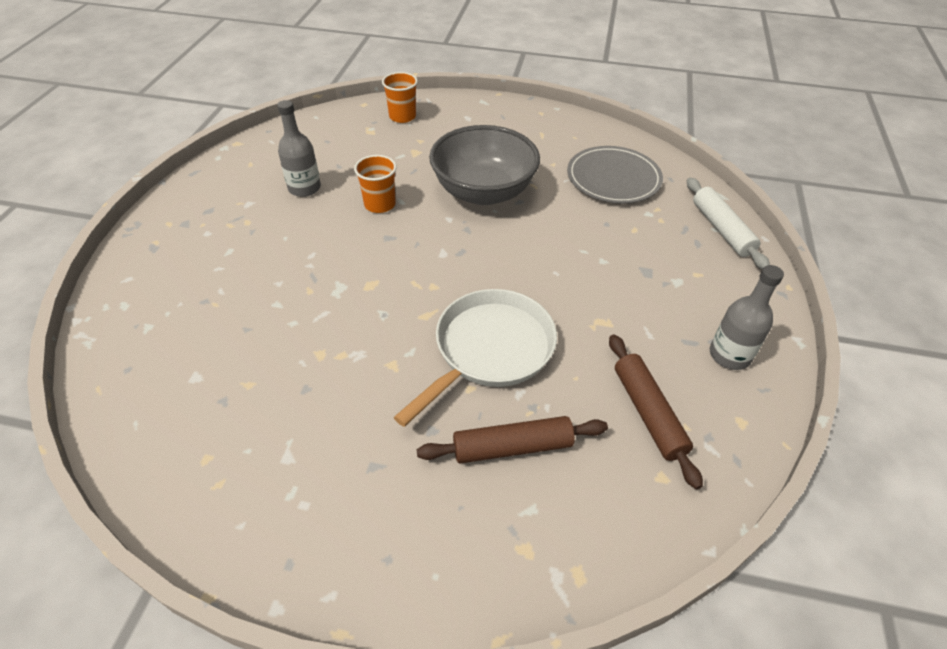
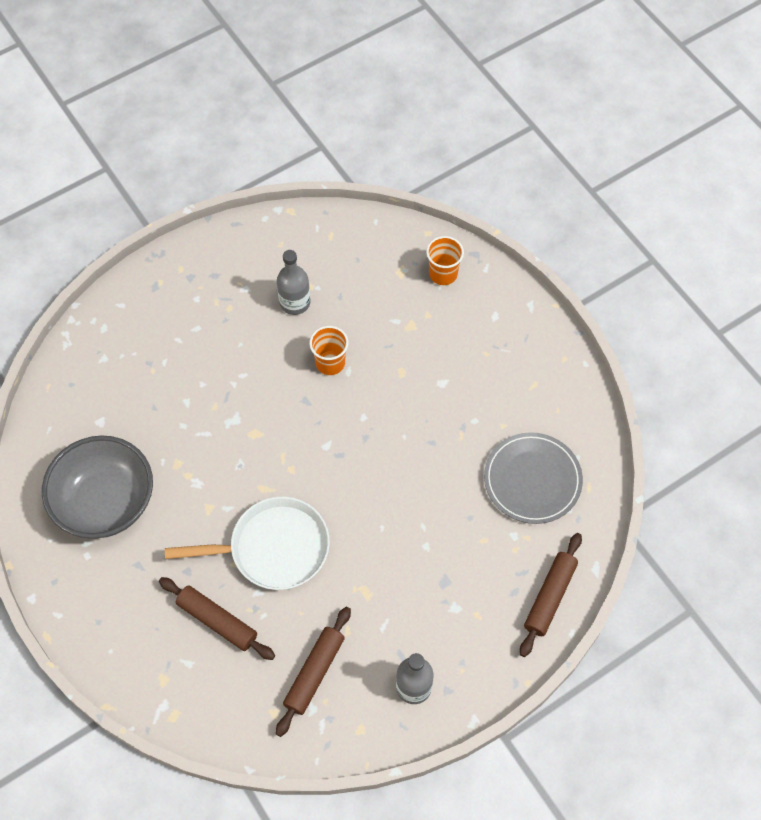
camera: 45 degrees right, 15 degrees up
(483, 192) = (416, 411): grey bowl -> grey bowl (105, 502)
(722, 229) = (550, 597): white rolling pin -> brown rolling pin

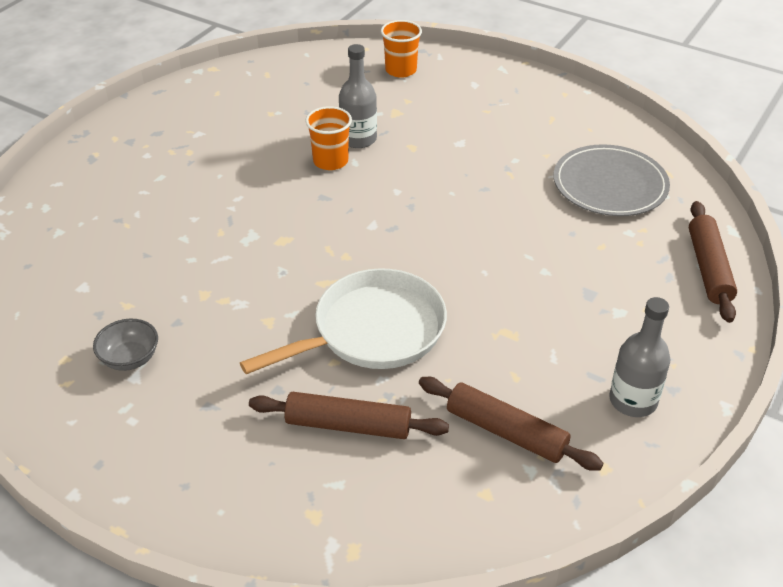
camera: 25 degrees left, 20 degrees down
(105, 502) = (130, 358): grey bowl -> grey bowl, size x0.42
(295, 302) = (261, 128): grey bottle -> grey bottle (358, 139)
(314, 673) = (506, 432): brown rolling pin -> brown rolling pin turned 60 degrees counterclockwise

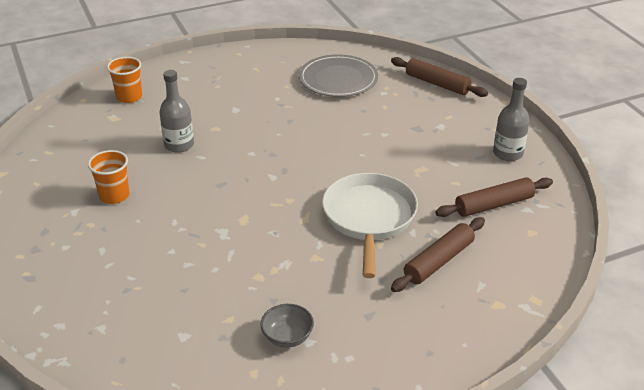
camera: 55 degrees left, 5 degrees down
(330, 161) = (187, 166): orange cup -> orange cup (114, 196)

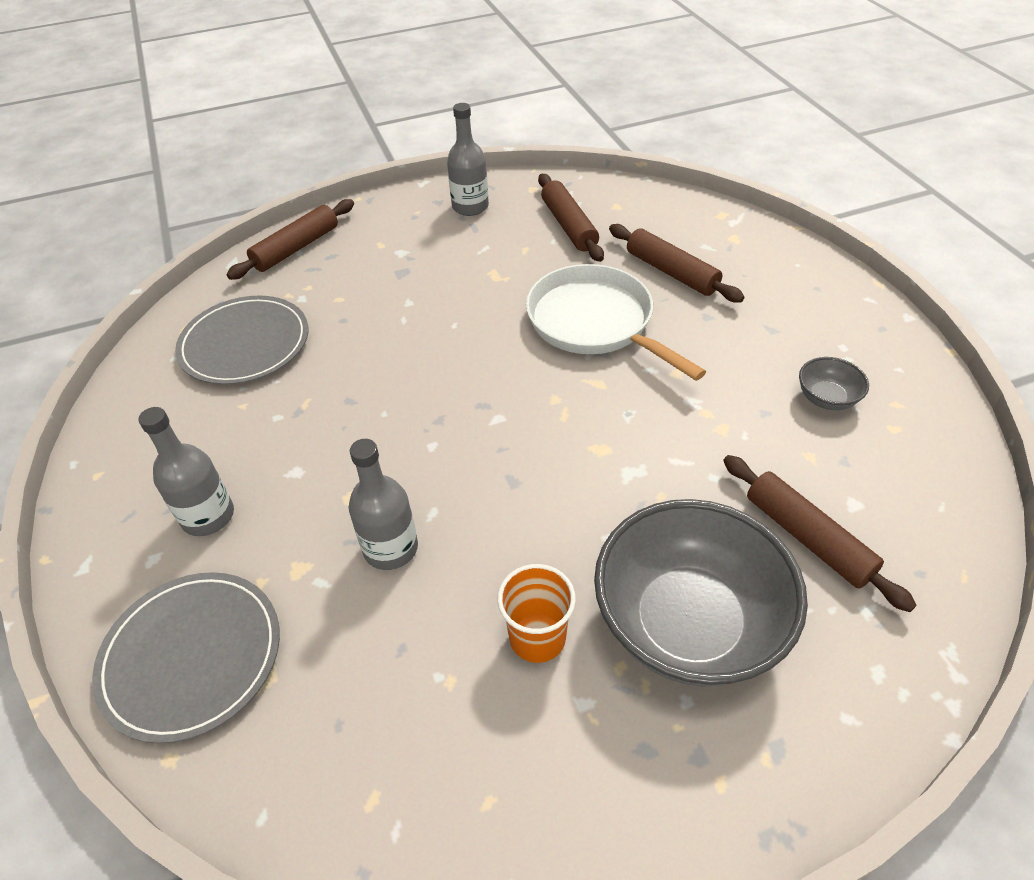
camera: 85 degrees left, 10 degrees up
(110, 250) = (688, 623): none -> grey bowl
(129, 97) = (191, 657): orange cup -> grey plate
(159, 308) = (808, 537): none -> brown rolling pin
(208, 88) = (208, 516): none -> grey bottle
(369, 218) = (595, 323): white pan -> white pan turned 45 degrees clockwise

